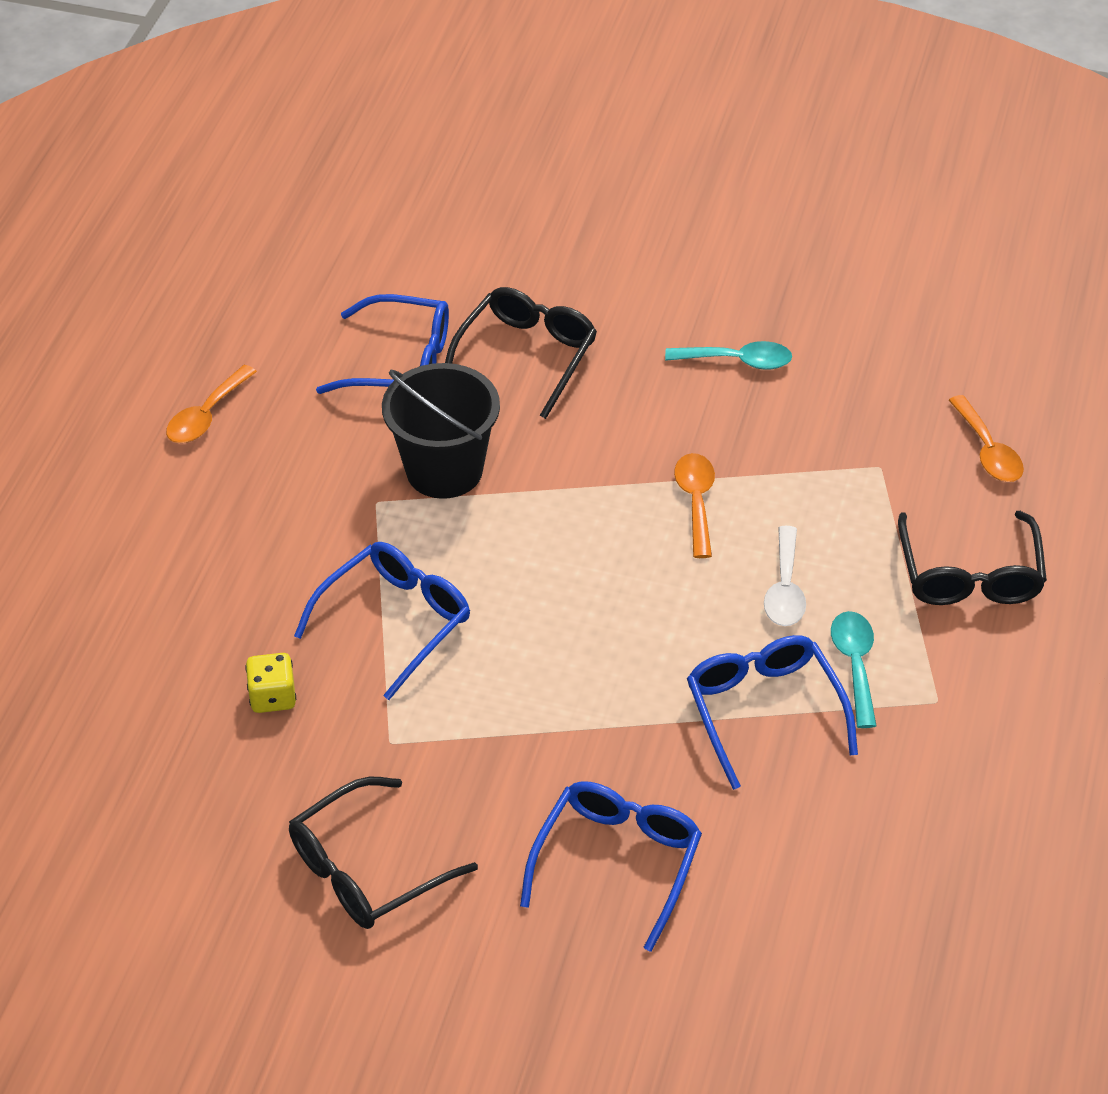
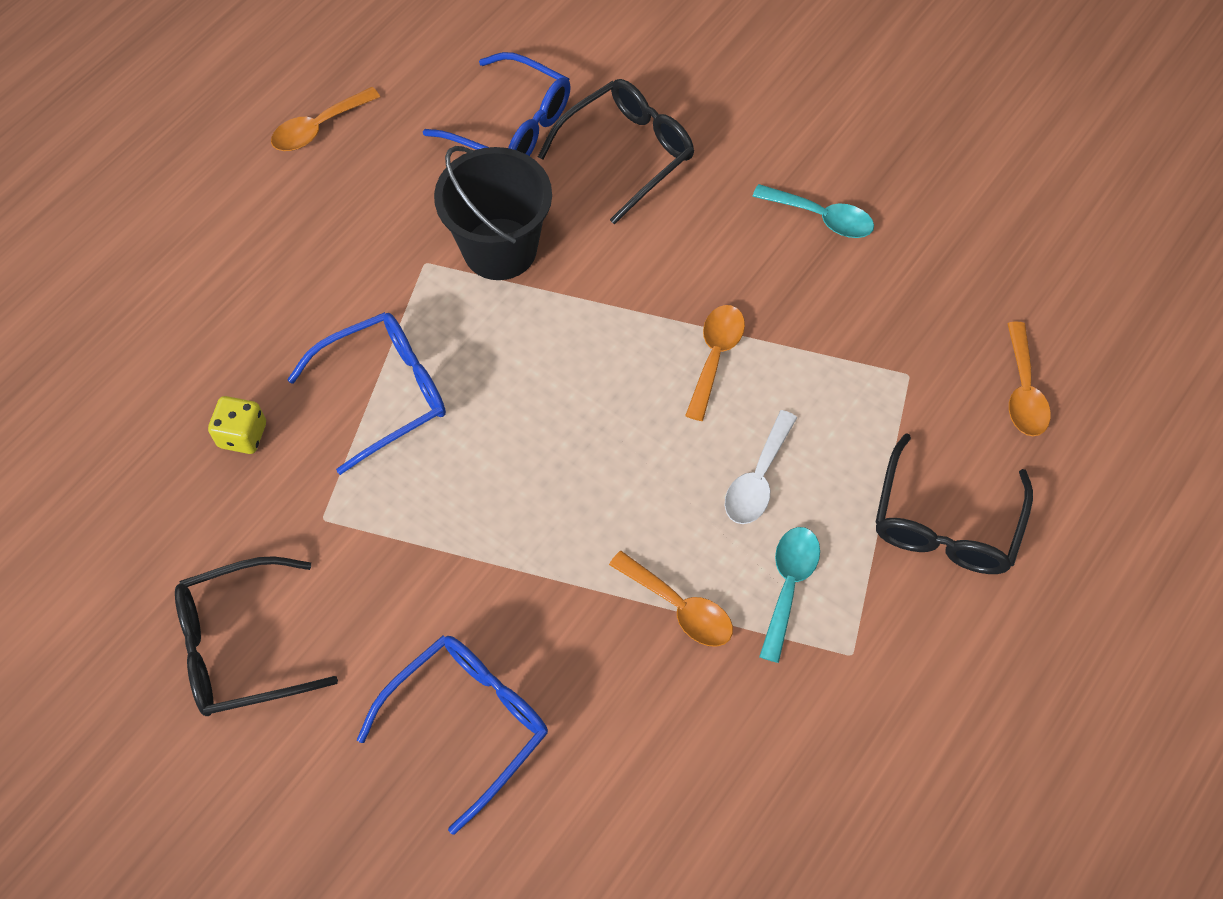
camera: 20 degrees right, 15 degrees up
(764, 712) = (679, 607): blue glasses -> orange spoon

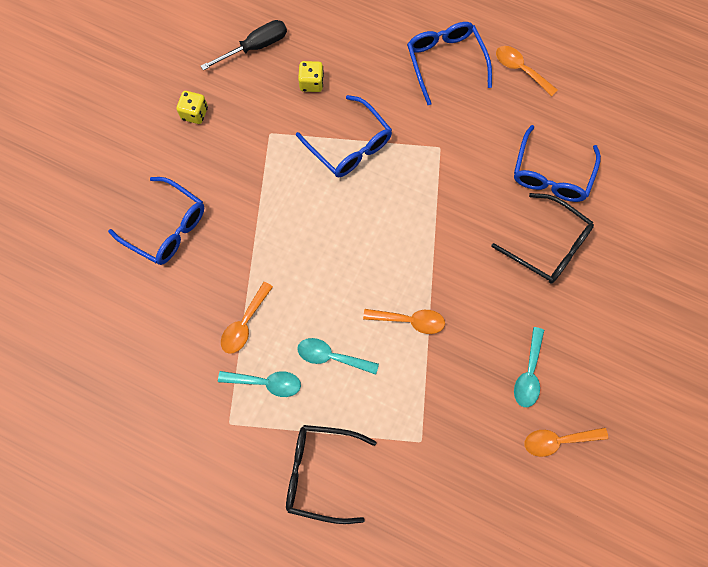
camera: 80 degrees right, 10 degrees up
(134, 520) = (255, 47): none -> black screwdriver
(242, 646) = (194, 113): black glasses -> yellow dice
(270, 226) = (445, 62): none -> blue glasses
(499, 249) = (458, 185): black bucket -> none
(758, 478) = (331, 356): white spoon -> turquoise spoon
(1023, 391) = (423, 518): orange spoon -> orange spoon (558, 440)

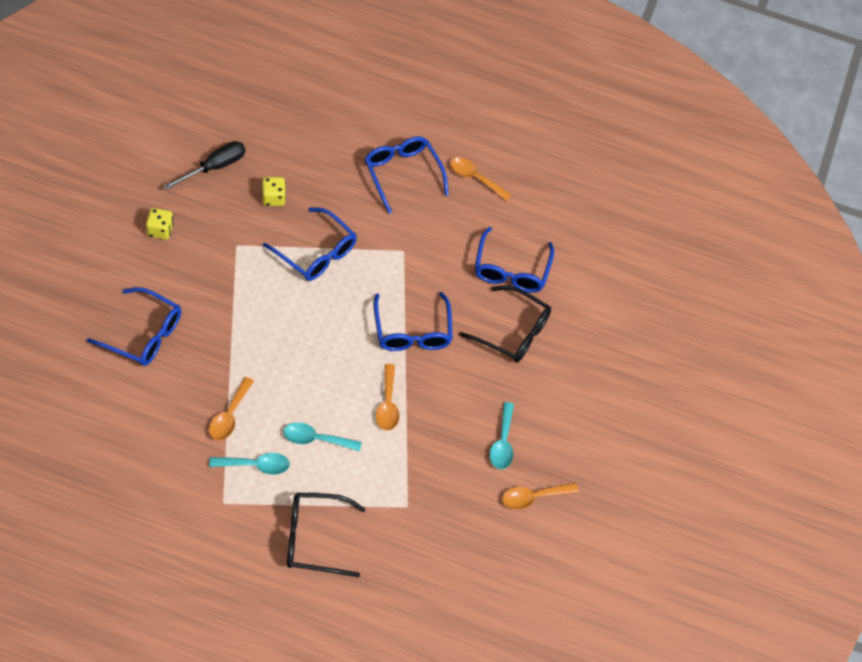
camera: 15 degrees left, 15 degrees down
(409, 321) = (387, 404): orange spoon -> orange spoon turned 90 degrees clockwise
(442, 238) = (412, 331): none -> blue glasses

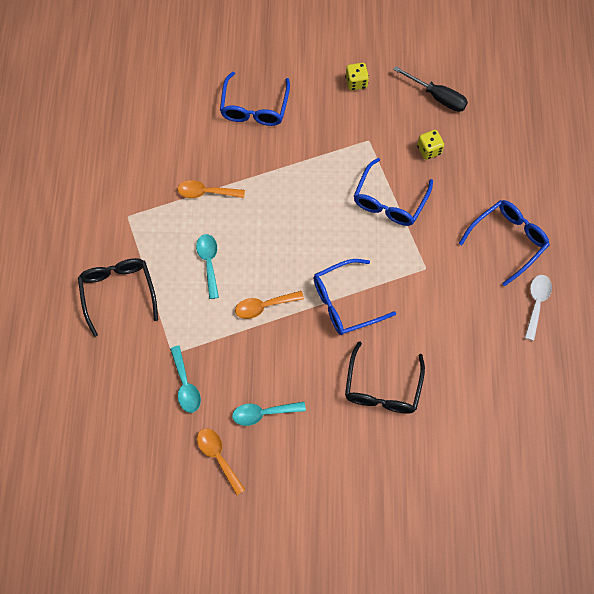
camera: 80 degrees right, 10 degrees up
(255, 465) = (168, 227): turquoise spoon -> turquoise spoon (185, 385)
(475, 178) = (536, 303): orange spoon -> white spoon
(511, 270) = (450, 366): blue glasses -> none

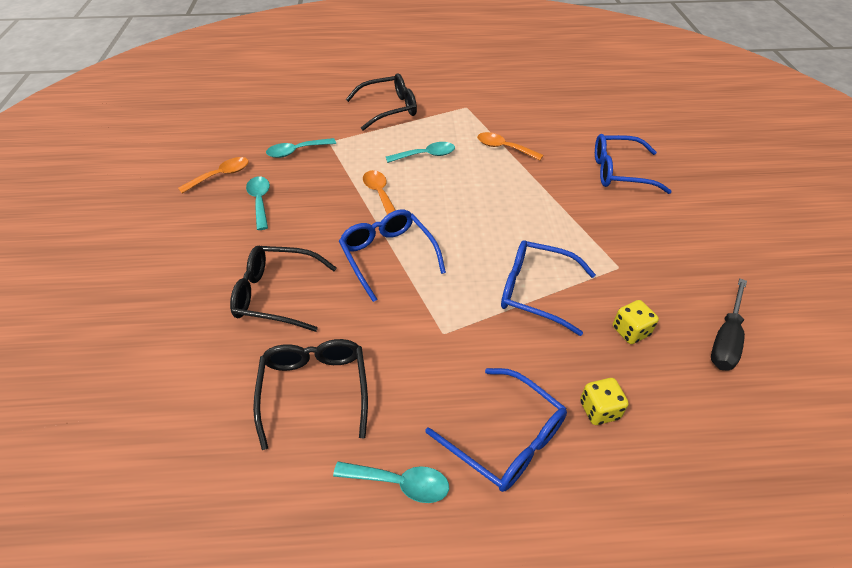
camera: 85 degrees right, 20 degrees down
(206, 192) = (504, 148): orange spoon -> orange spoon turned 60 degrees counterclockwise
(356, 82) = (700, 251): yellow dice -> yellow dice (599, 410)
(471, 354) = (314, 390): none -> black glasses
(536, 303) = (399, 483): white spoon -> turquoise spoon

